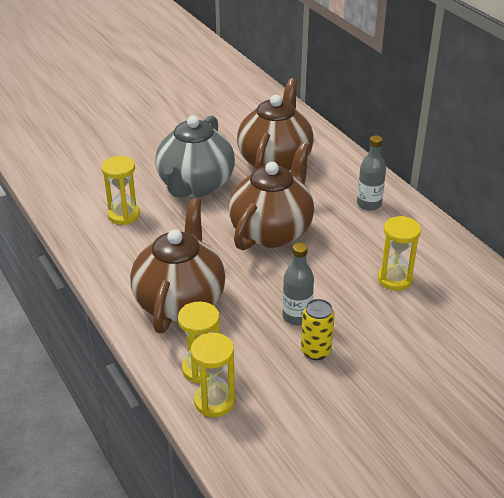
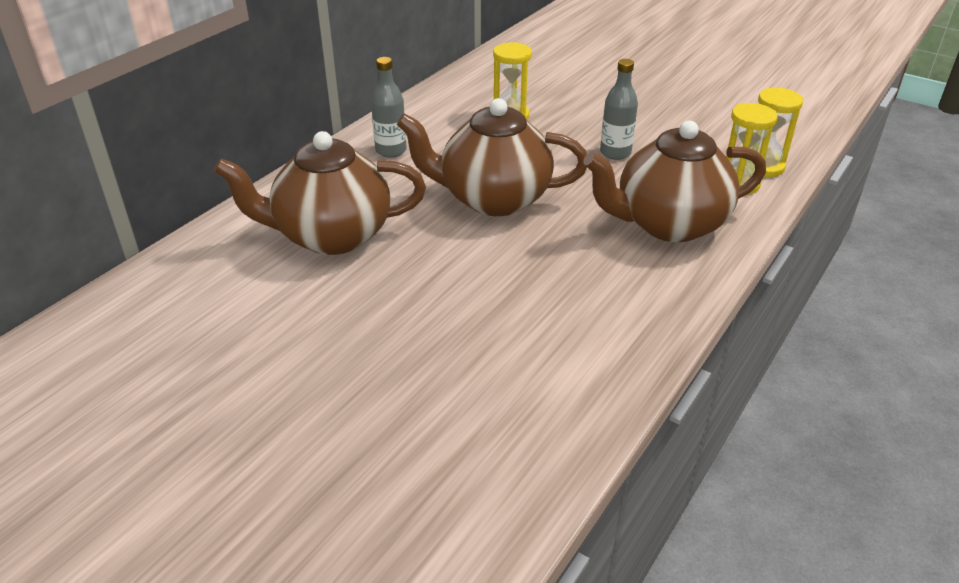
camera: 115 degrees left, 0 degrees up
(124, 215) = (559, 328): yellow hourglass -> none
(195, 186) = (439, 286): grey teapot -> none
(315, 351) = (648, 134): yellow can -> none

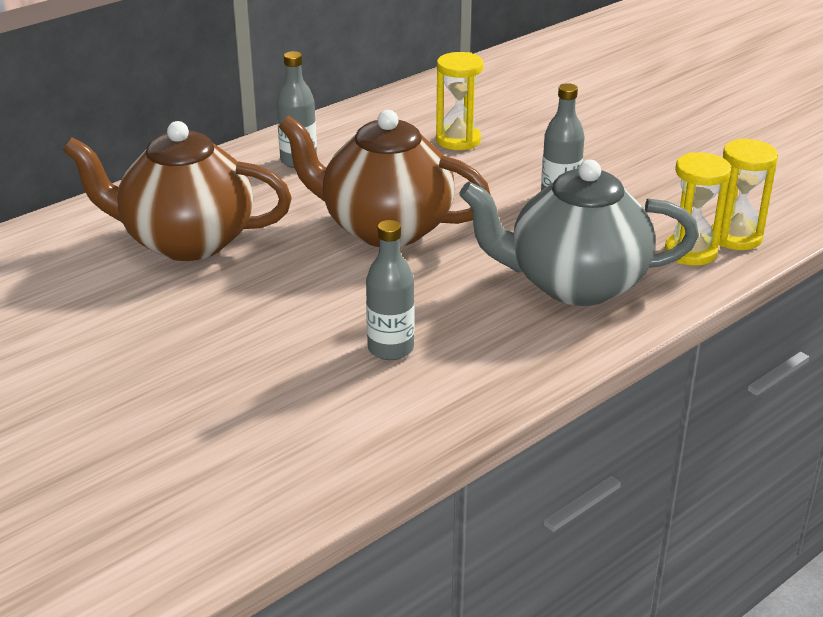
camera: 15 degrees right, 5 degrees down
(555, 305) = (390, 348): none -> grey bottle
(668, 224) = (574, 284): brown teapot -> grey teapot

